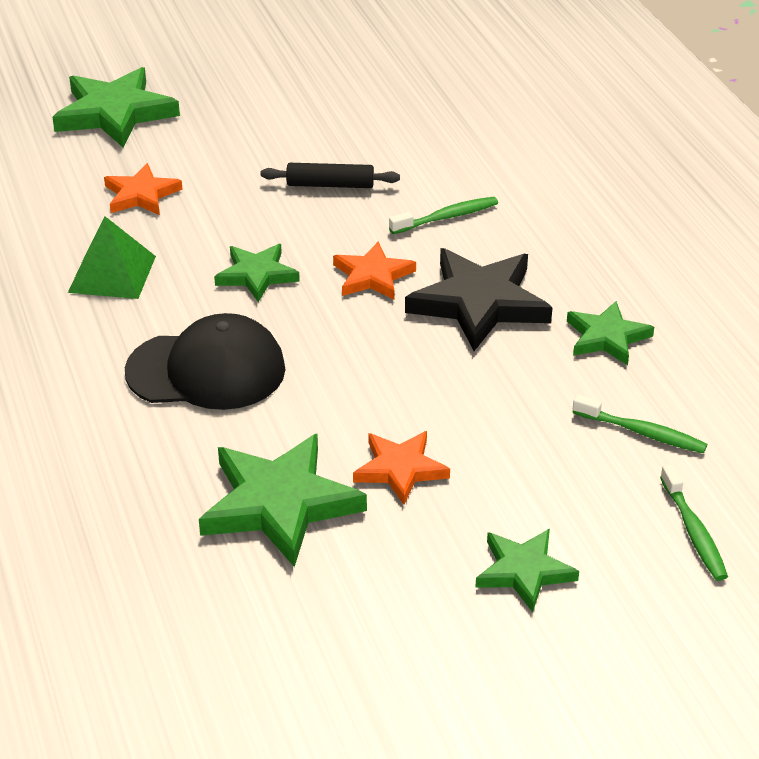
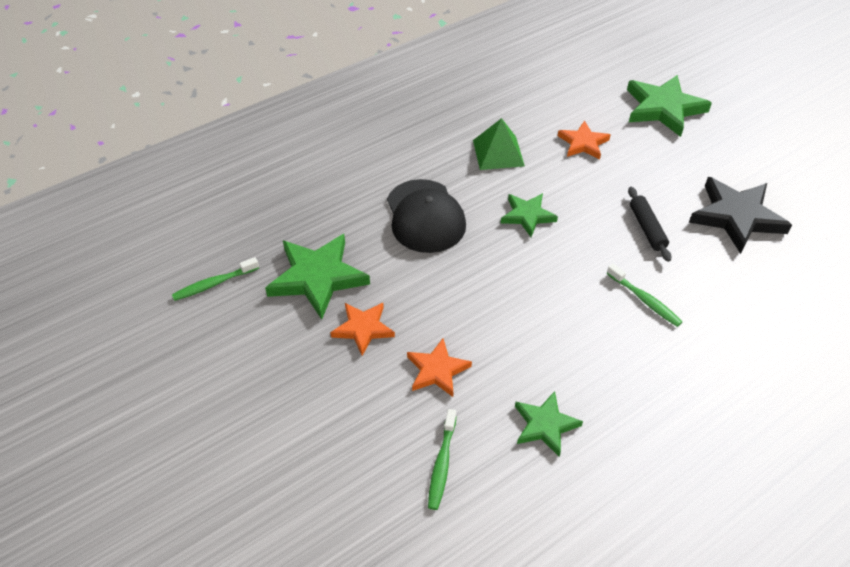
camera: 75 degrees right, 10 degrees up
(372, 276) = (554, 273): orange star -> orange star (437, 370)
(479, 303) = (551, 338): black star -> black star (736, 217)
(524, 571) = (284, 412): green star -> none
(694, 531) = (344, 512): green toothbrush -> green toothbrush (214, 284)

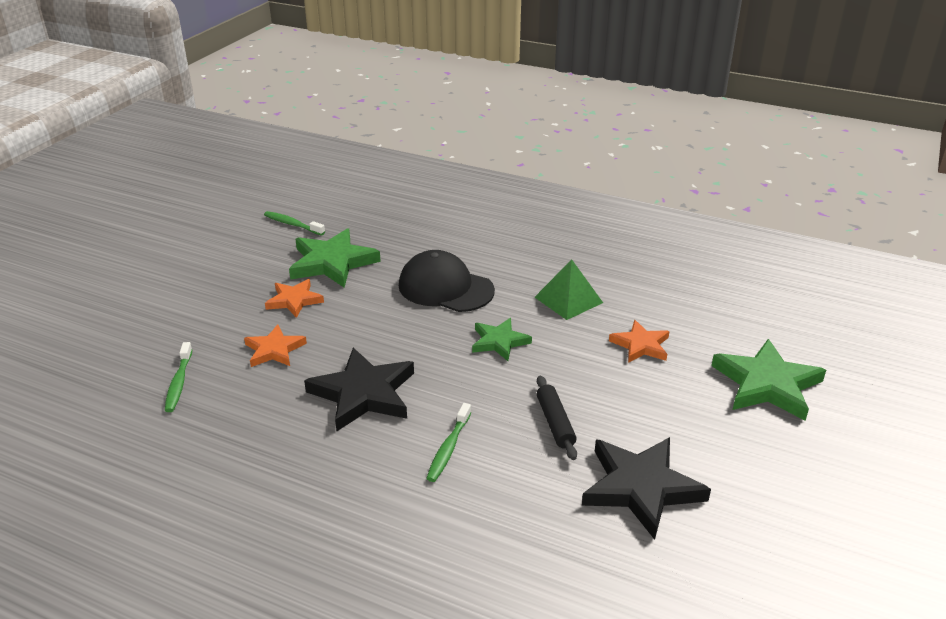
camera: 60 degrees right, 15 degrees down
(425, 216) = (445, 288): black cap -> black cap turned 75 degrees clockwise
(442, 464) = (179, 383): green toothbrush -> green toothbrush turned 75 degrees counterclockwise
(545, 328) = (363, 394): none -> black star
(545, 425) = (249, 427): green star -> none
(647, 228) = (555, 423): black rolling pin -> black rolling pin turned 60 degrees counterclockwise

